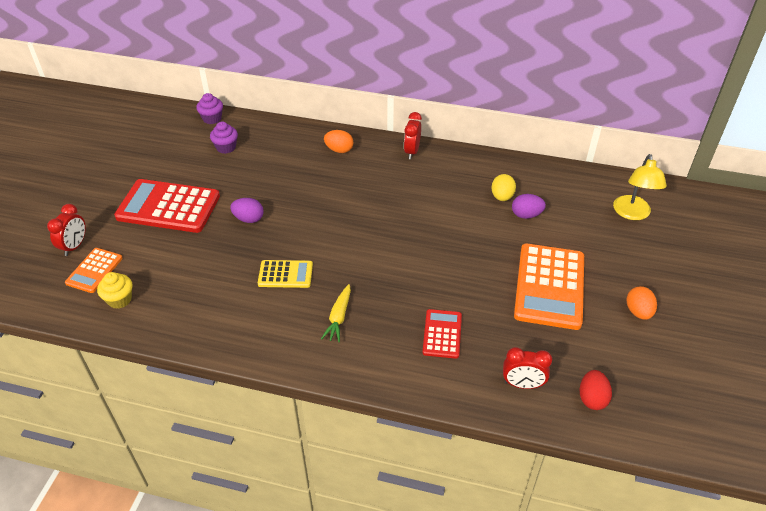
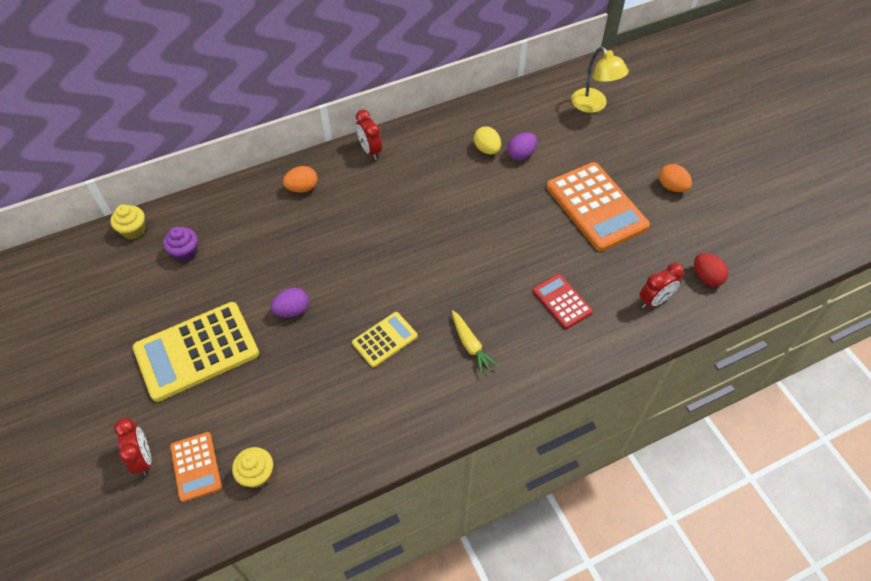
camera: 40 degrees left, 10 degrees up
(168, 207) = (196, 351): red calculator -> yellow calculator
(212, 118) = (133, 230): purple cupcake -> yellow cupcake

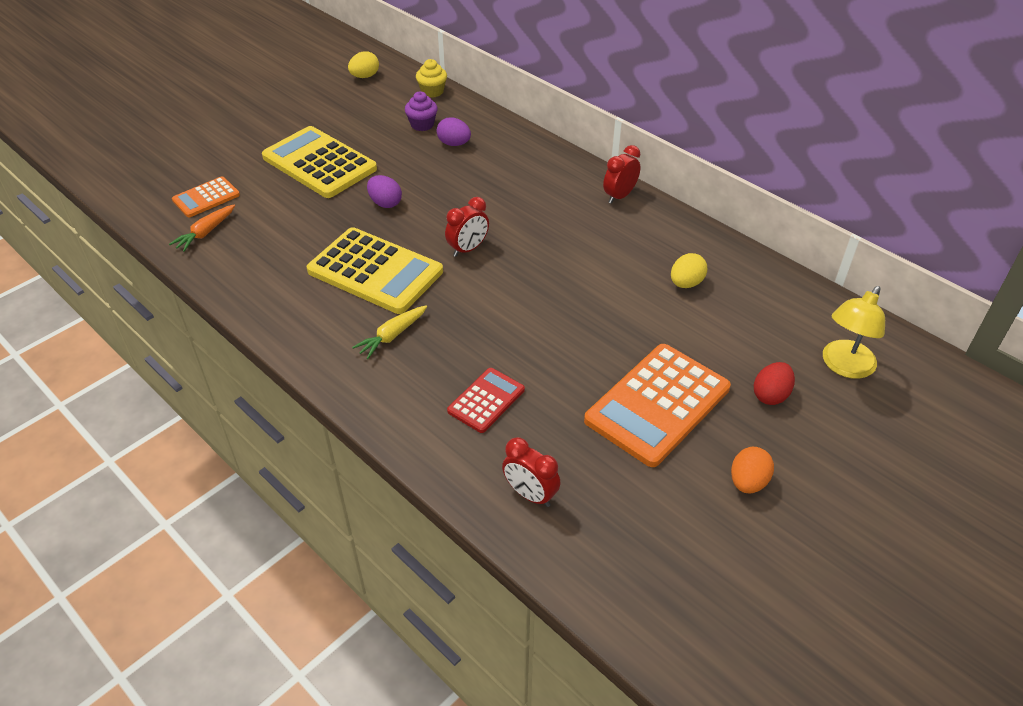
camera: 70 degrees right, 10 degrees down
(63, 279) = (365, 76): none -> yellow egg
(143, 458) = (208, 169): red clock -> red clock (468, 249)
(257, 474) = (205, 233): yellow cupcake -> orange carrot
(302, 188) = (538, 167): orange egg -> none
(385, 339) = (375, 271): yellow calculator -> yellow calculator, size x1.89
(521, 155) = (699, 314): purple egg -> purple egg (454, 144)
(706, 277) = (600, 549): red egg -> red egg (770, 395)

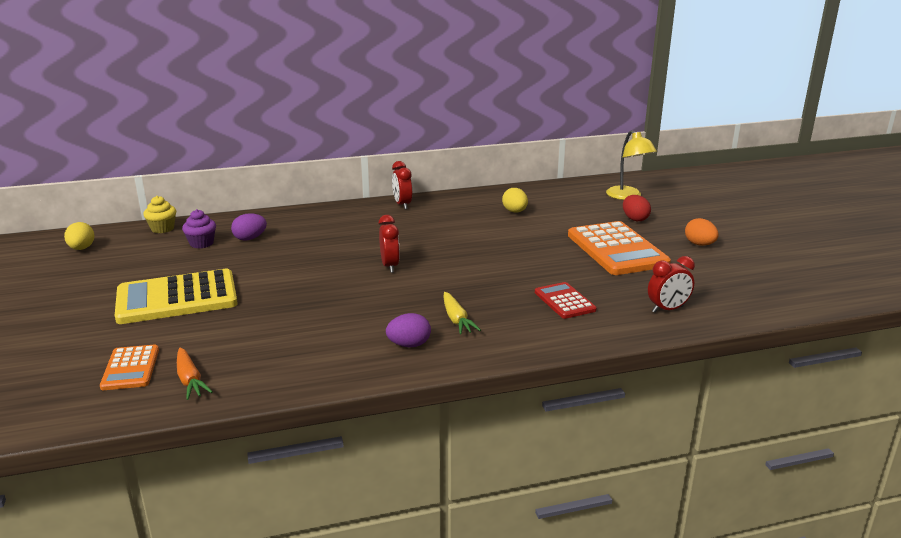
camera: 60 degrees left, 20 degrees down
(375, 271) = (368, 308): yellow calculator -> none
(385, 203) = (284, 283): purple egg -> purple egg (409, 345)

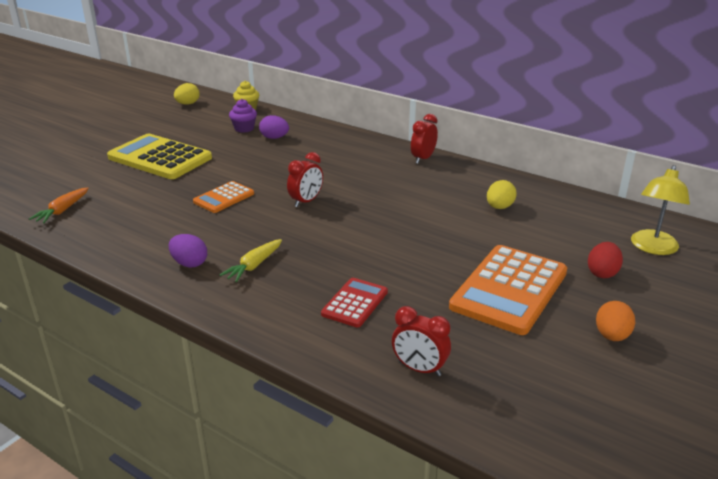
camera: 50 degrees right, 5 degrees up
(130, 368) = (59, 187): orange calculator -> orange calculator (224, 198)

